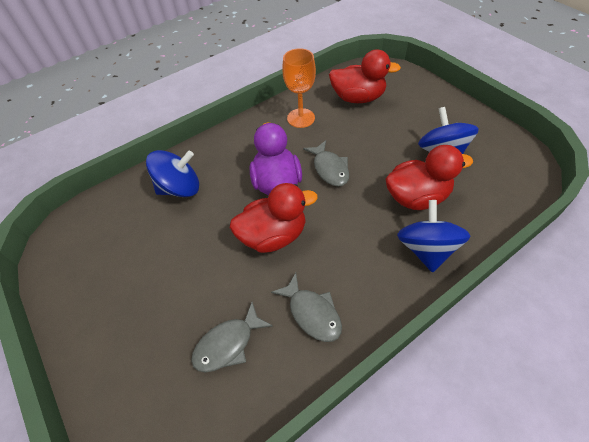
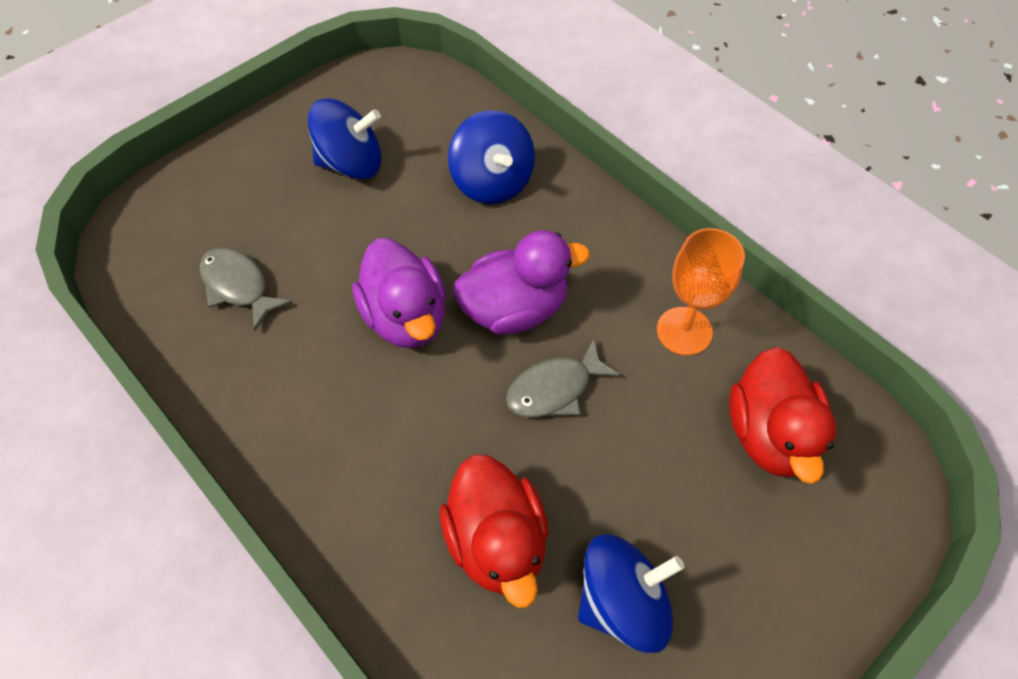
camera: 80 degrees right, 5 degrees up
(273, 235) = (406, 317): red duck -> purple duck
(312, 313) = (274, 380): grey fish -> none
(426, 249) = (381, 549): blue spinning top -> blue spinning top (351, 163)

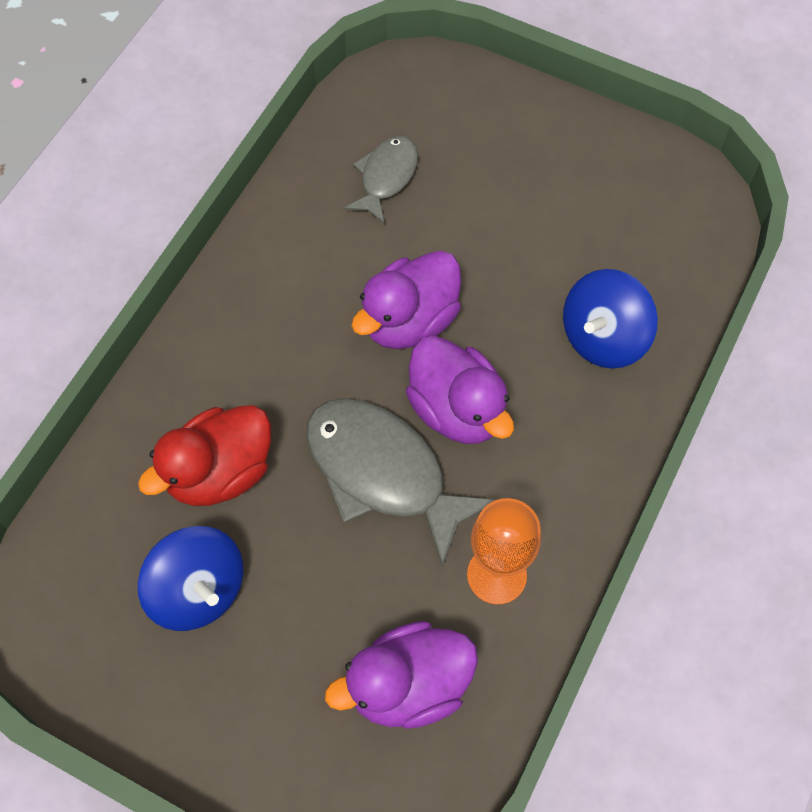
camera: 70 degrees right, 5 degrees up
(351, 163) = (565, 205): blue spinning top -> none
(554, 389) = (383, 473): grey fish -> grey fish, size x1.75
(769, 434) = (408, 686): red duck -> purple duck

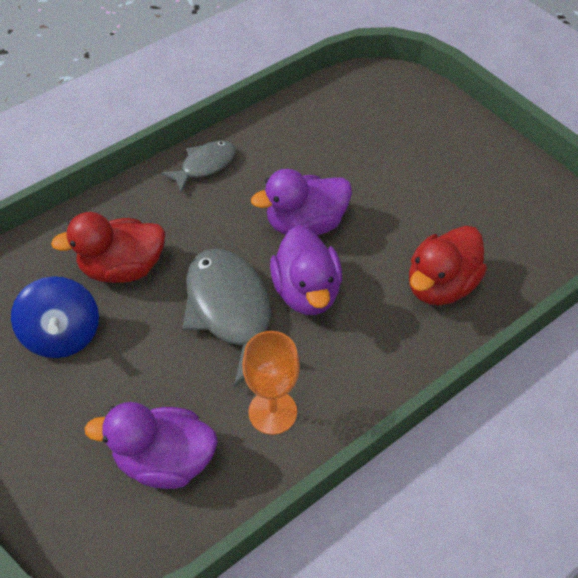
camera: 25 degrees right, 10 degrees down
(386, 177) = (339, 133): grey fish -> grey fish (205, 166)
(603, 337) = (440, 285): blue spinning top -> red duck

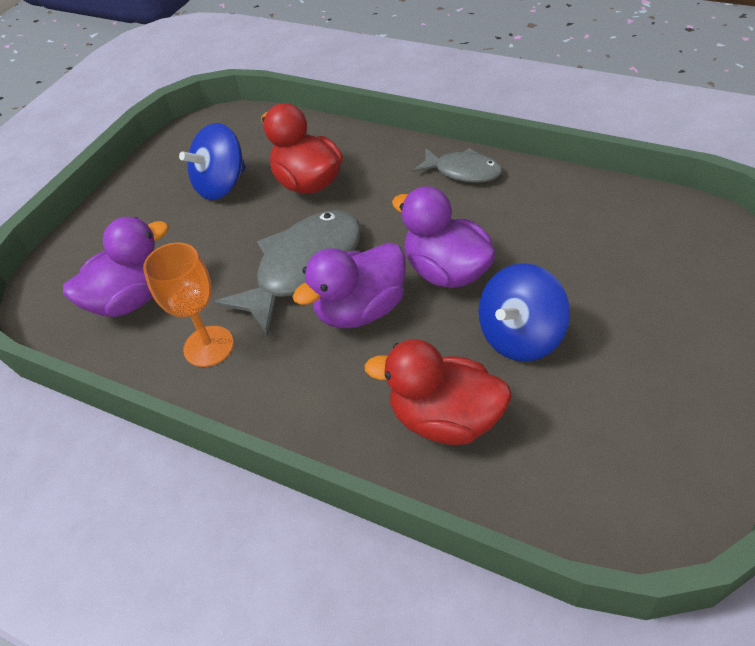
camera: 70 degrees right, 5 degrees down
(165, 460) = (132, 299): purple duck -> purple duck turned 75 degrees clockwise
(395, 213) = (520, 336): none -> blue spinning top

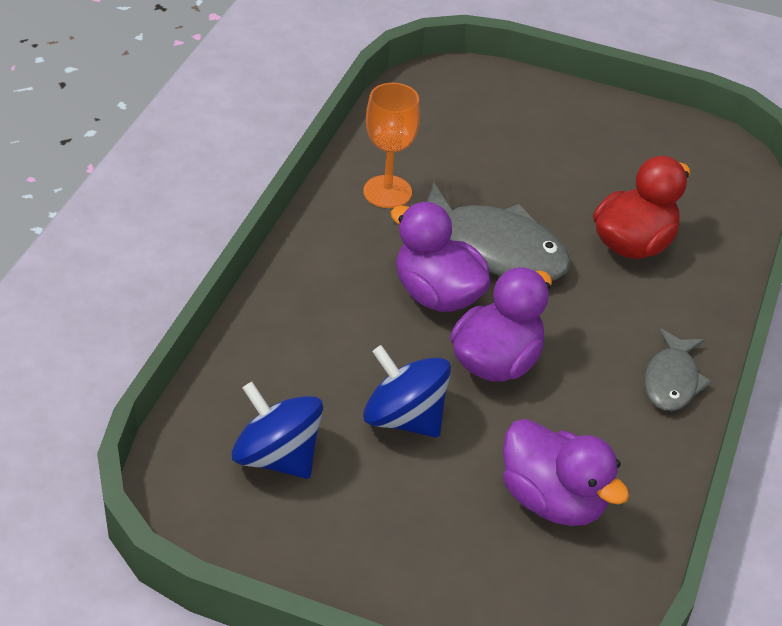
camera: 75 degrees right, 5 degrees down
(132, 299) = (445, 134): purple duck -> purple duck (553, 500)
(222, 185) = (620, 175): blue spinning top -> blue spinning top (277, 457)
(445, 419) = (301, 357): red duck -> none

